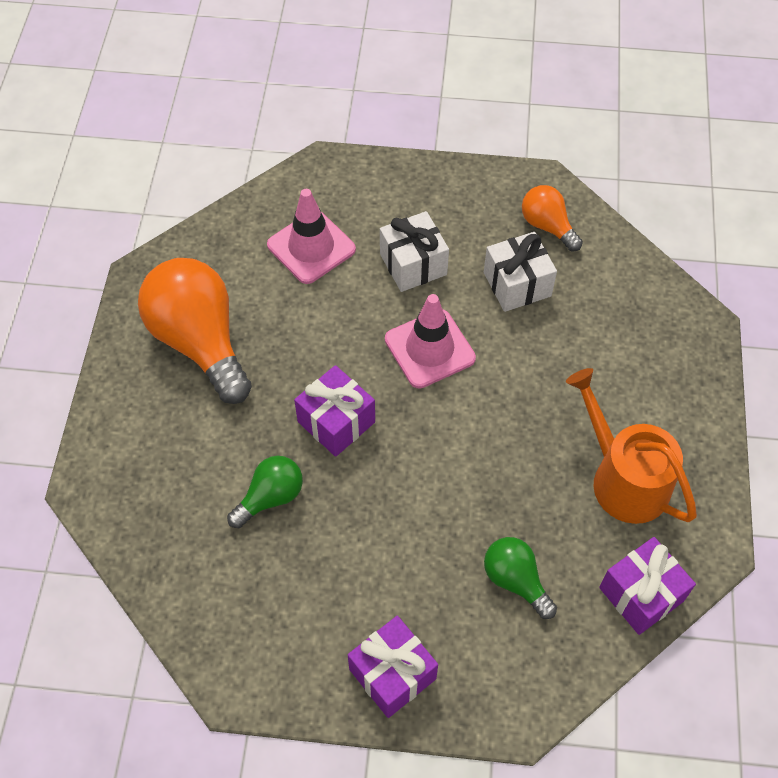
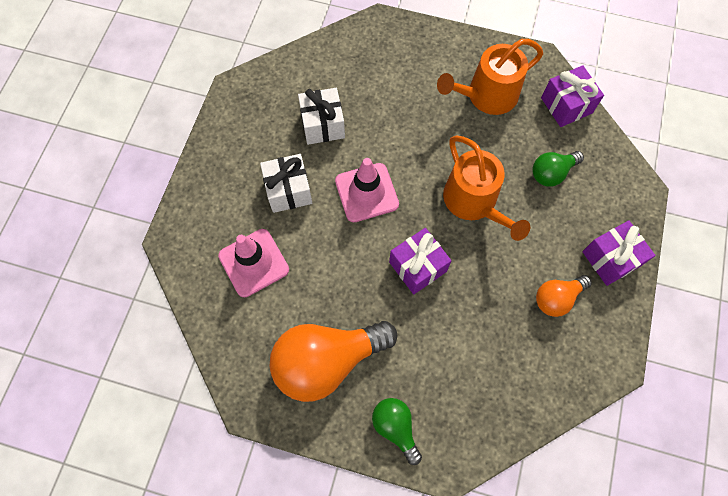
camera: 80 degrees left, 10 degrees up
(270, 497) = (474, 322): green light bulb -> green light bulb (395, 427)
(444, 479) = (474, 202): none -> orange watering can
(547, 226) = (276, 94): orange light bulb -> orange light bulb (557, 298)

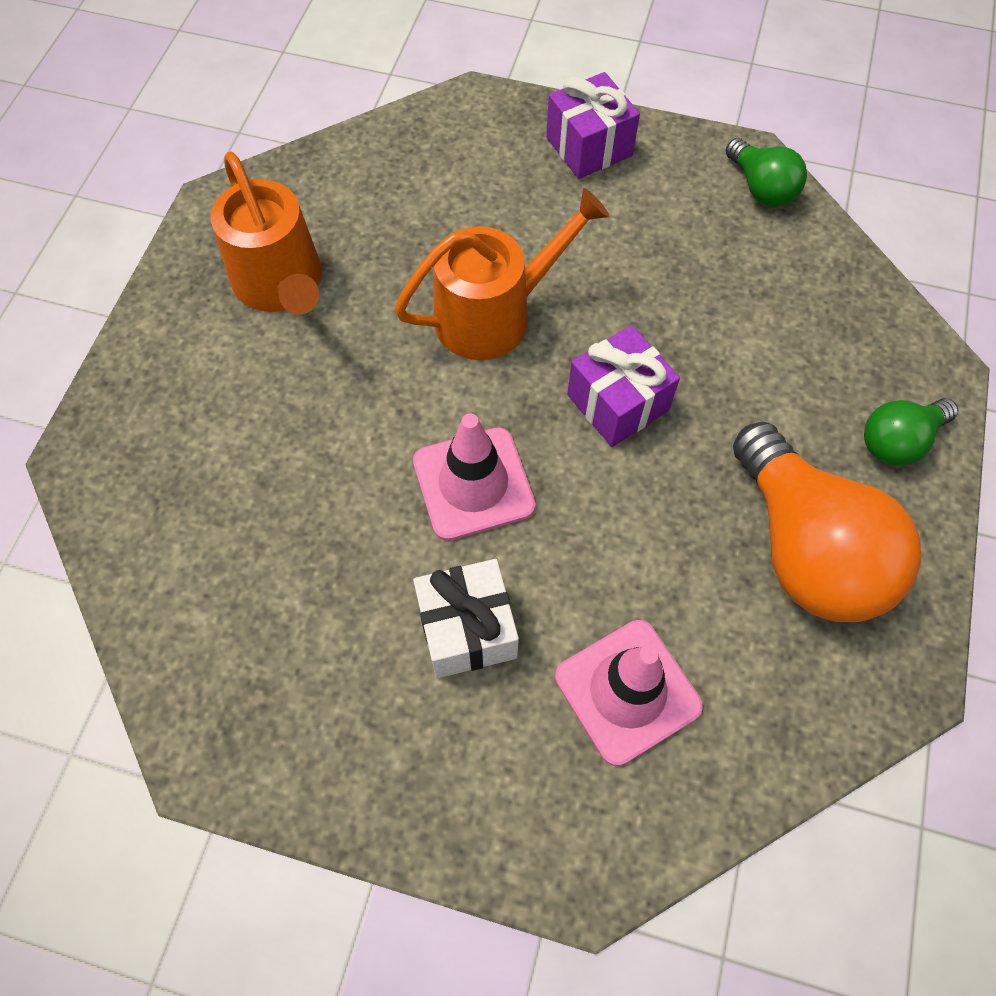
camera: 90 degrees left, 5 degrees down
(323, 125) = (317, 566): white gift -> none
(551, 173) = (441, 205): green light bulb -> green light bulb (761, 188)
(557, 298) = (657, 216): orange light bulb -> none
(566, 105) = (313, 175): purple gift -> none

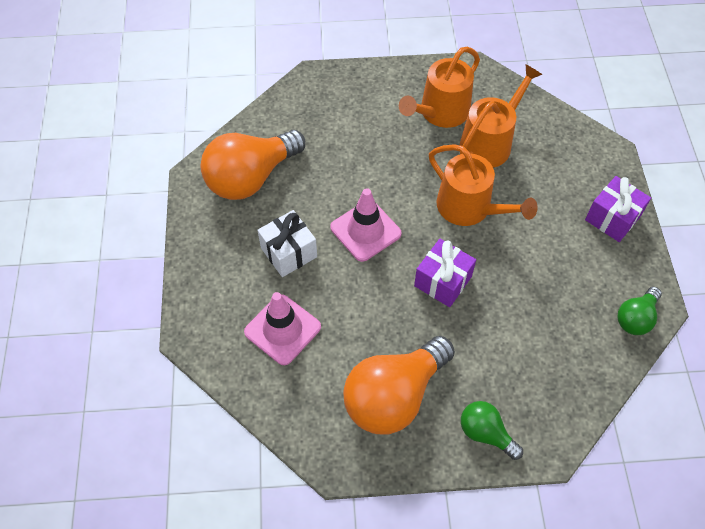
camera: 70 degrees right, 5 degrees down
(264, 648) = (251, 177): none -> orange light bulb
(379, 240) = (489, 142): none -> orange watering can

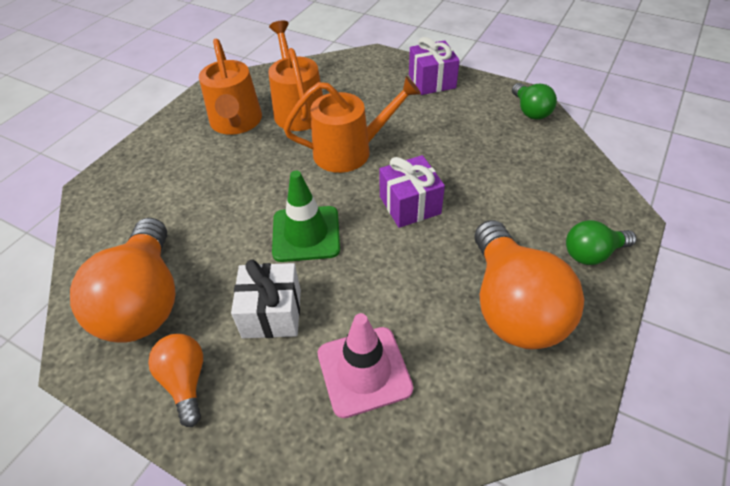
camera: 55 degrees left, 10 degrees down
(215, 239) = (186, 381): none -> orange light bulb
(365, 230) = (306, 234): pink traffic cone -> green traffic cone

